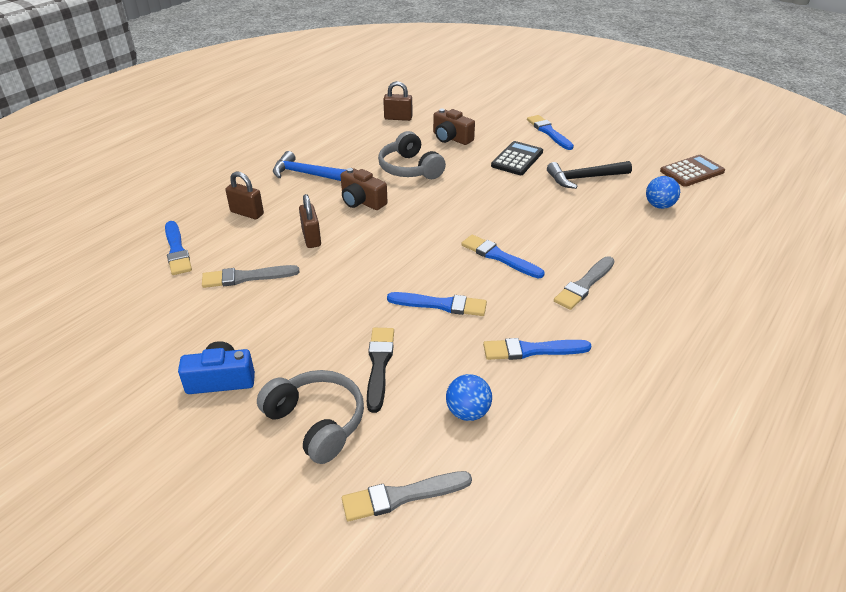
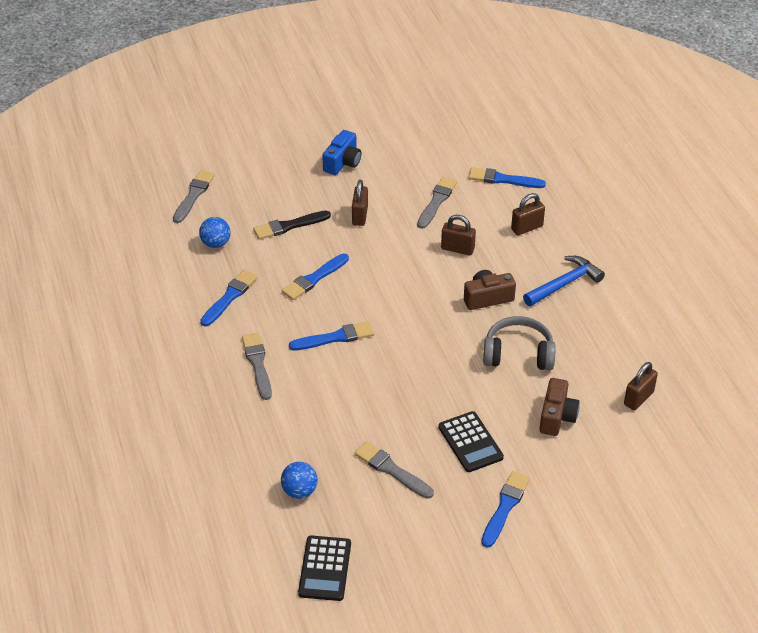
camera: 125 degrees right, 5 degrees up
(314, 319) = (360, 216): none -> brown padlock
(316, 422) = (272, 186): grey headphones -> none
(379, 365) = (289, 226): black brush -> black brush turned 120 degrees clockwise
(451, 138) = (556, 416): brown camera -> brown camera turned 120 degrees clockwise
(548, 132) = (505, 507): blue brush -> blue brush turned 75 degrees counterclockwise
(584, 178) = (391, 470): black hammer -> grey brush
(692, 171) = (325, 568): brown calculator -> black calculator

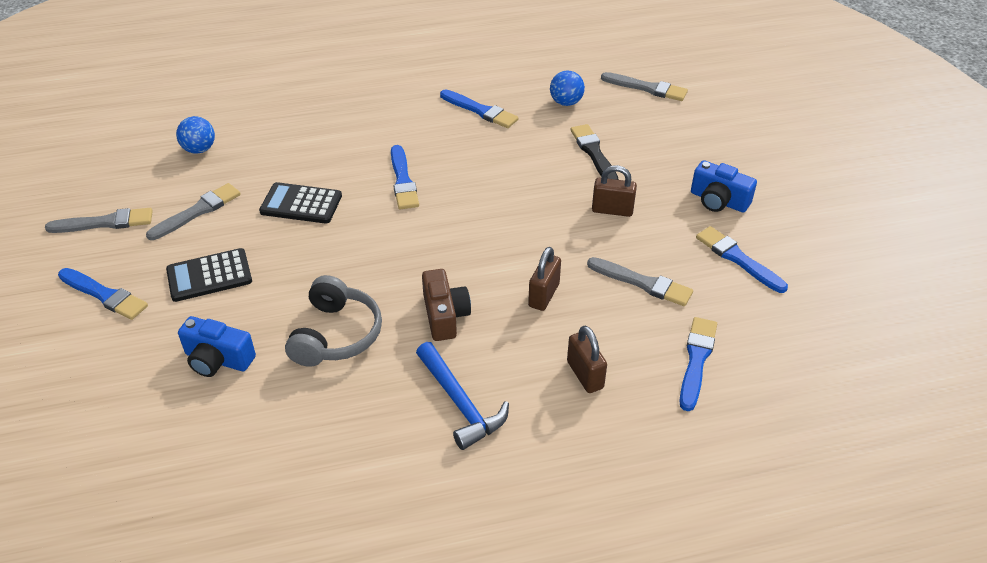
camera: 95 degrees right, 0 degrees up
(257, 364) = (377, 127): grey brush -> grey brush (105, 223)
(314, 278) = (501, 169): blue brush -> blue brush (738, 259)
(325, 568) = (99, 161): black calculator -> black calculator (301, 204)
(556, 416) = (218, 359): brown camera -> blue camera
(638, 398) = (216, 455): brown padlock -> none

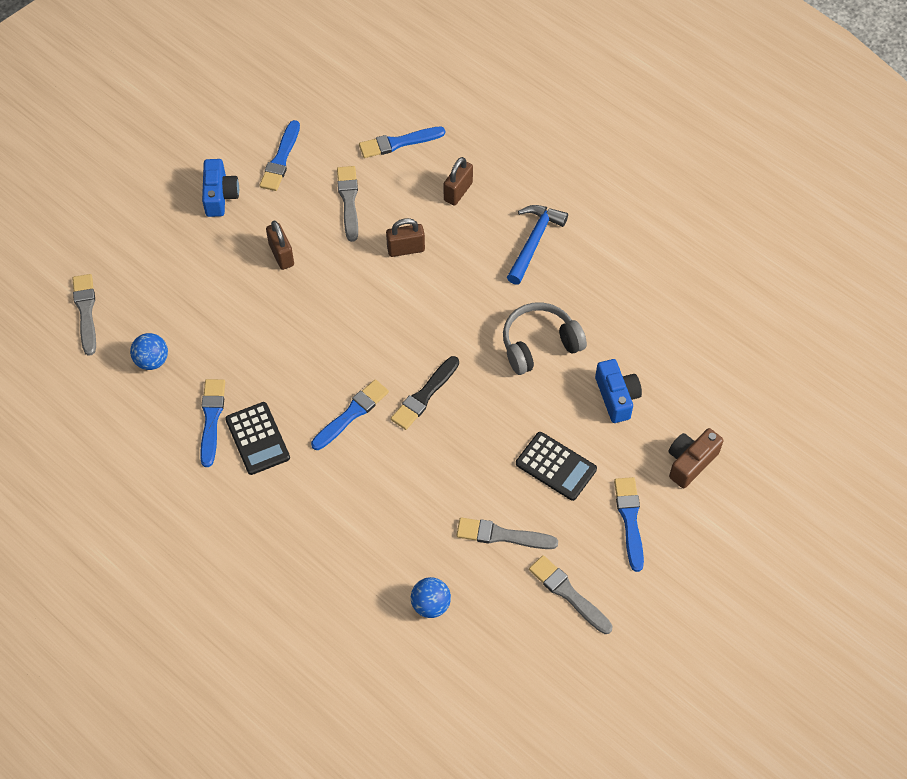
camera: 125 degrees left, 15 degrees up
(301, 204) = (435, 466): black calculator -> black calculator (257, 439)
(445, 315) = (471, 294): brown camera -> brown camera (690, 462)
(594, 153) = (215, 302): black brush -> black brush (424, 395)

